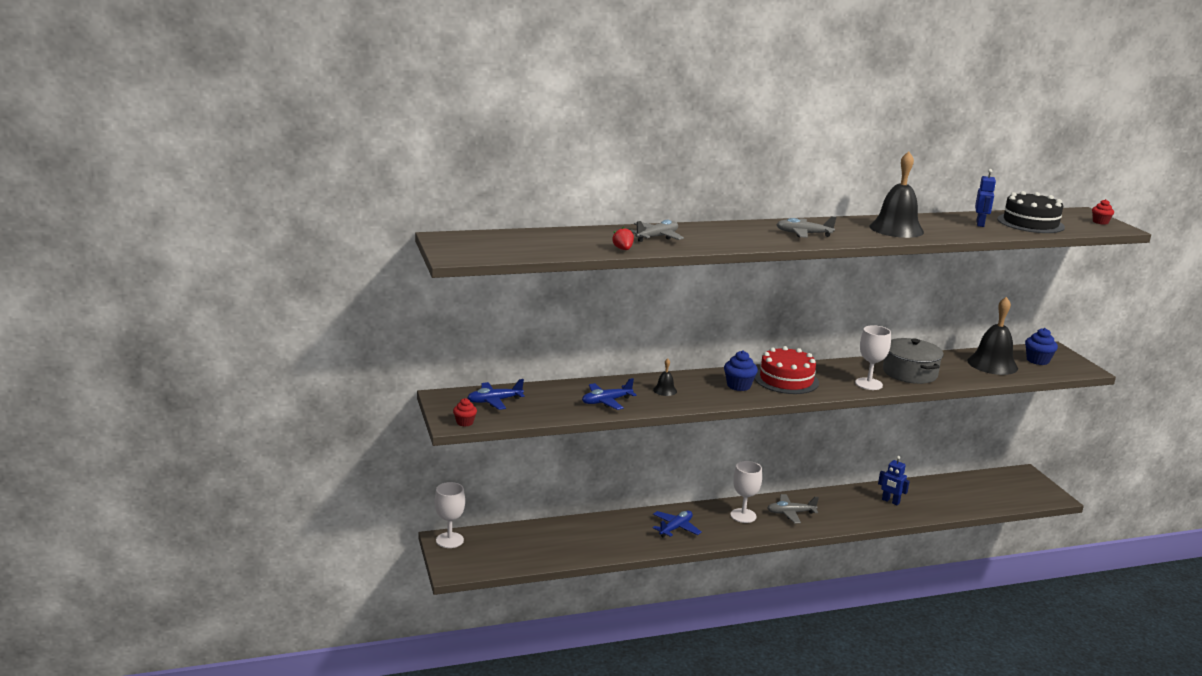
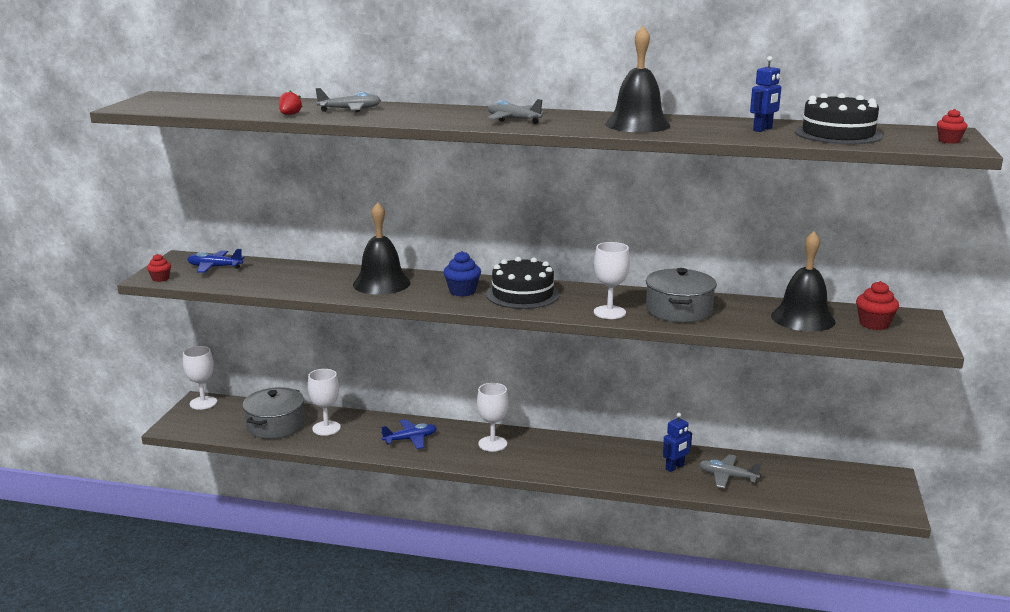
camera: 30 degrees right, 0 degrees up
(546, 545) = (275, 425): none -> grey pot
(594, 536) = (326, 428): none -> white goblet
(606, 402) = (309, 283): blue plane -> none
(665, 390) = (381, 283): black bell -> black bell, size x2.23
(786, 380) = (522, 294): red cake -> black cake
(790, 513) = (545, 453): grey plane -> grey plane (727, 477)
(890, 501) = (675, 467): blue robot -> blue robot turned 105 degrees counterclockwise
(1037, 360) = (874, 324): blue cupcake -> red cupcake

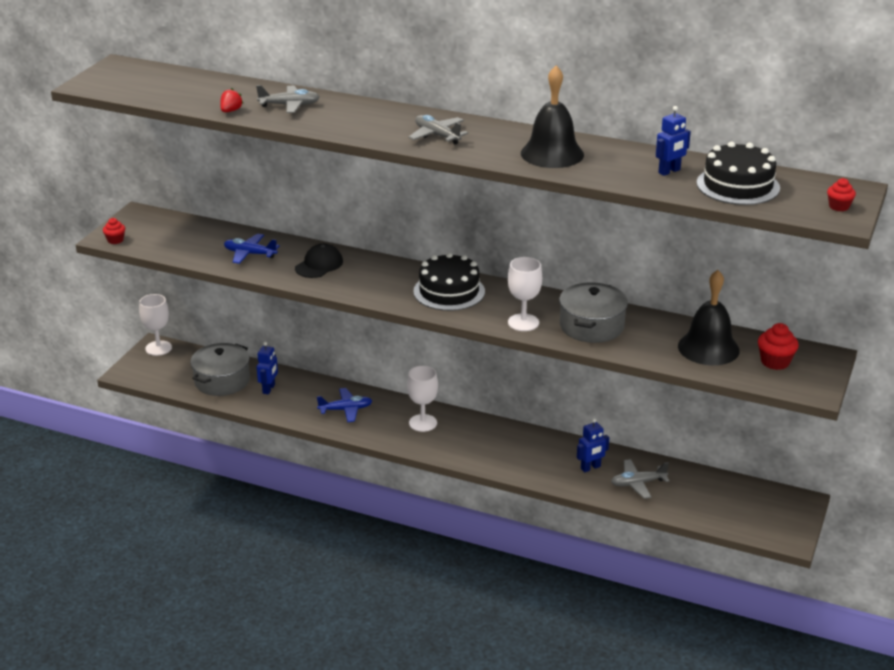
camera: 10 degrees right, 10 degrees up
(214, 267) = (167, 229): blue plane -> blue plane (250, 254)
(326, 428) = (269, 389): white goblet -> blue robot
(381, 283) = (319, 265): black bell -> black cap
(462, 291) = (392, 282): blue cupcake -> none
(727, 477) = (638, 483): grey plane -> grey plane turned 45 degrees counterclockwise

